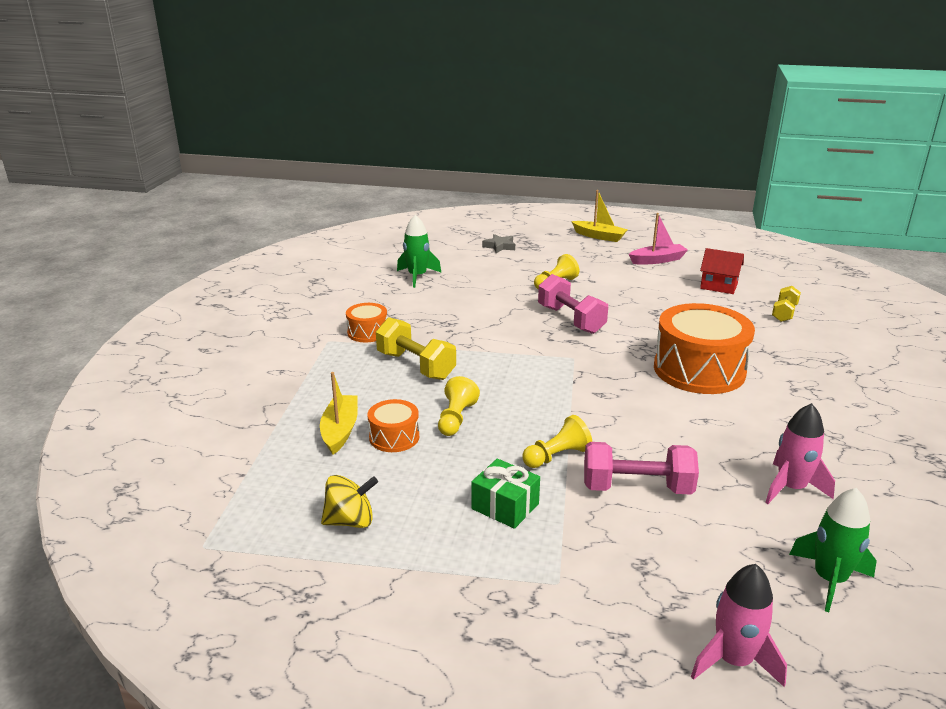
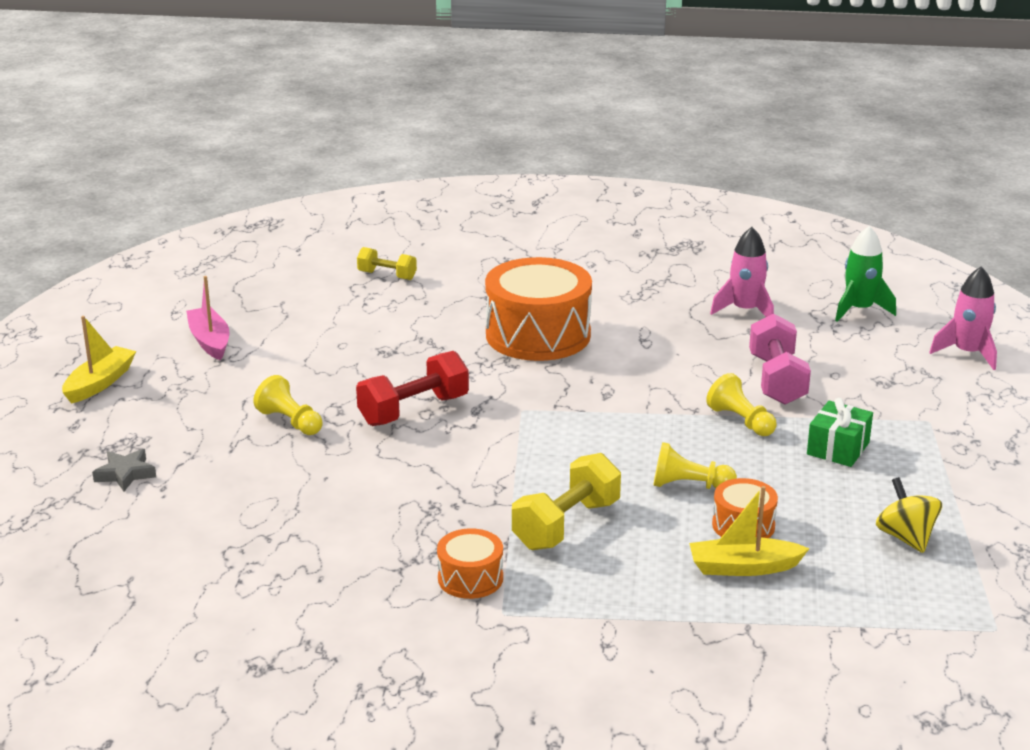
camera: 95 degrees left, 0 degrees up
(417, 276) = (252, 550): green rocket -> none
(571, 319) = (413, 410): pink dumbbell -> red dumbbell
(718, 286) = (306, 306): red house -> none

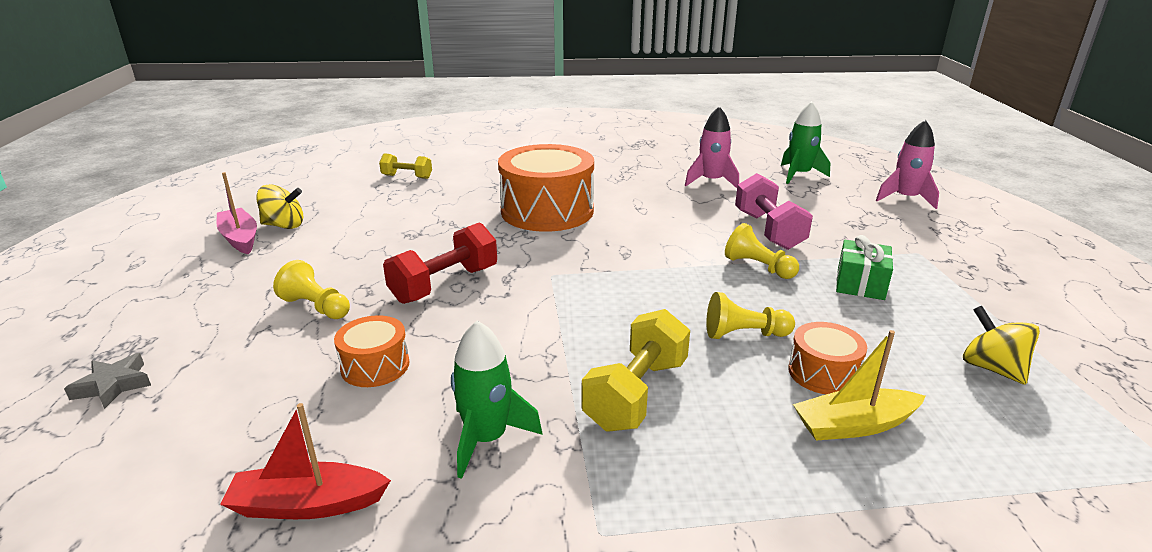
camera: 10 degrees left, 0 degrees up
(100, 383) = (114, 286): yellow boat -> none
(253, 329) = (284, 225): none -> yellow spinning top
(290, 573) = (307, 504): none -> red boat
(431, 545) = (487, 439): none -> green rocket
(470, 578) = (544, 482): orange drum -> orange drum (375, 366)

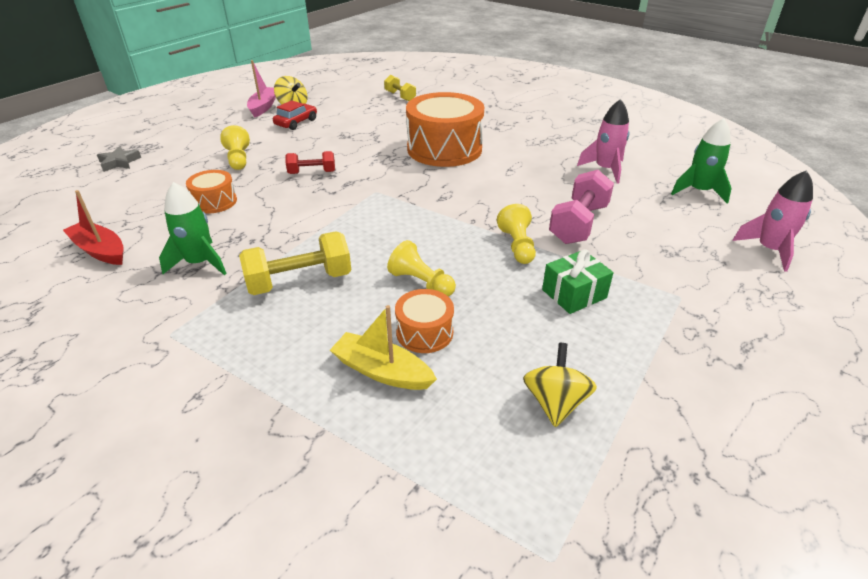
camera: 40 degrees right, 10 degrees up
(322, 241) = (296, 122): none -> red car
(444, 284) = (312, 172): red dumbbell -> red dumbbell, size x0.60

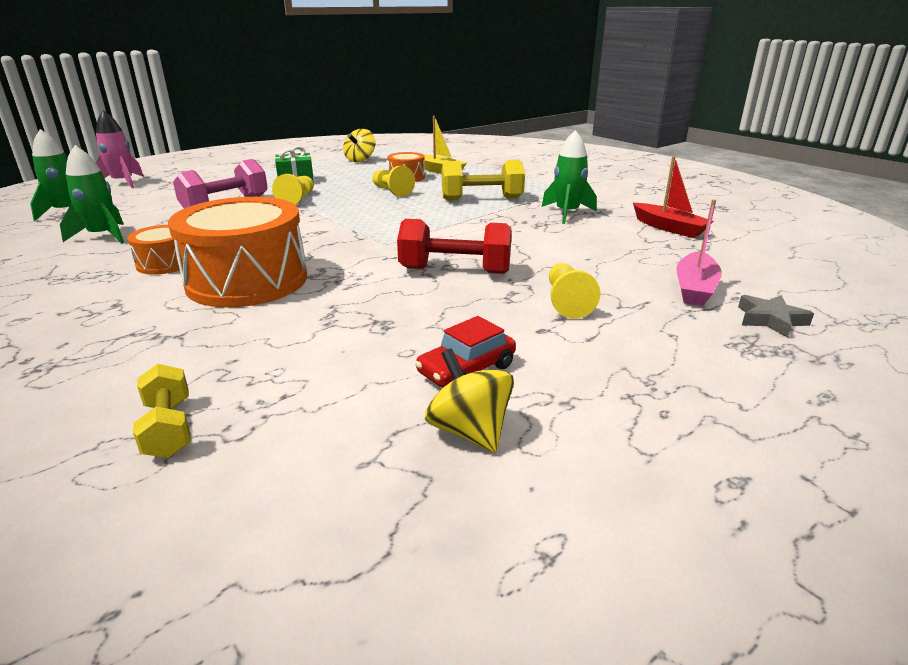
camera: 165 degrees left, 10 degrees down
(215, 202) = (576, 253): orange drum -> orange drum (165, 263)
(263, 107) = (550, 443): pink boat -> pink boat (694, 288)
(312, 172) = (455, 271): red dumbbell -> red dumbbell, size x1.65
(605, 169) = (103, 236): pink rocket -> green rocket

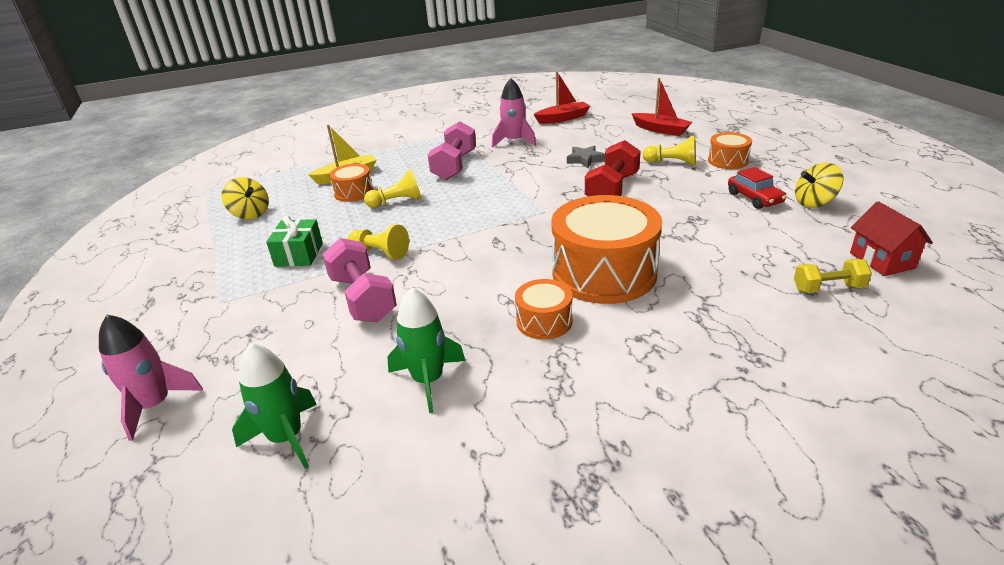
camera: 70 degrees left, 5 degrees up
(244, 496) = (882, 260): none -> red house
(482, 199) = (454, 166): yellow dumbbell -> pink dumbbell
(567, 213) = (514, 141): green rocket -> pink rocket
(608, 345) = (728, 161): none -> orange drum
(694, 288) = (661, 130): pink boat -> red boat
(770, 320) = (702, 122): grey star -> grey star (585, 160)

